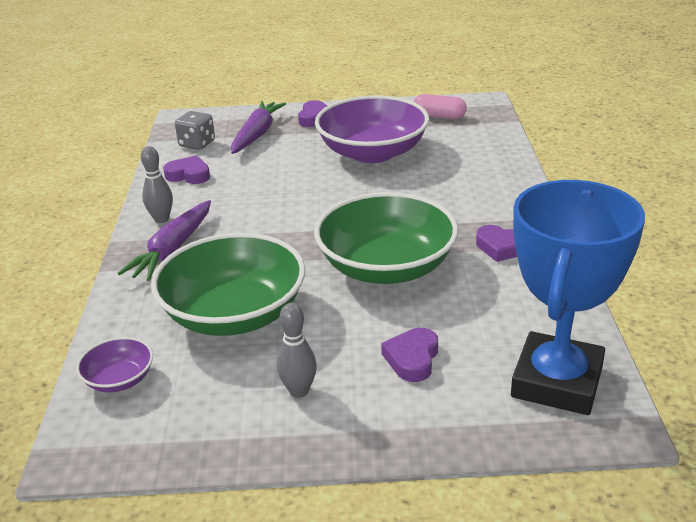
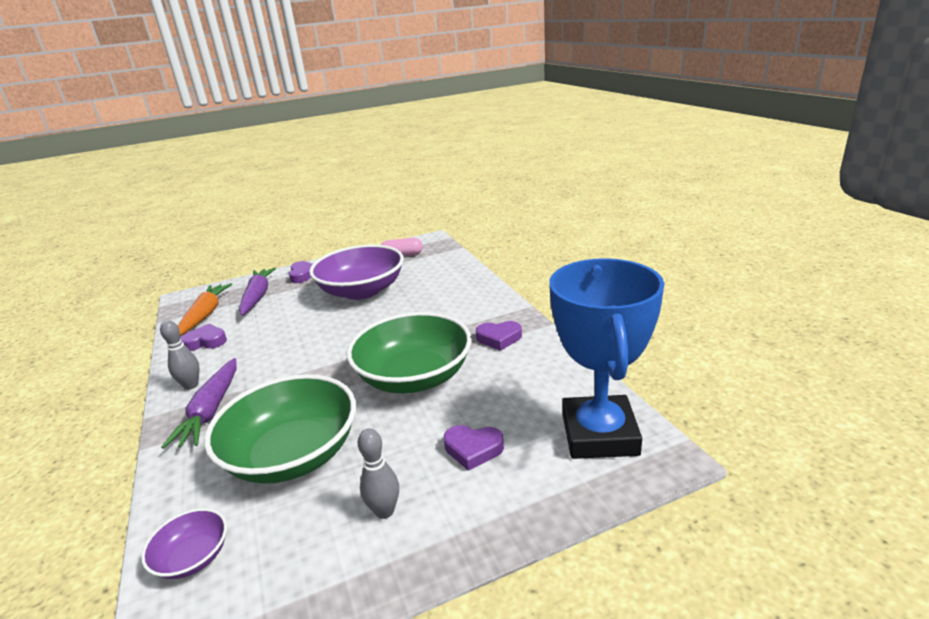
camera: 20 degrees left, 5 degrees down
(197, 144) = (205, 315): grey dice -> orange carrot
(412, 359) = (473, 449): purple heart -> purple heart turned 75 degrees counterclockwise

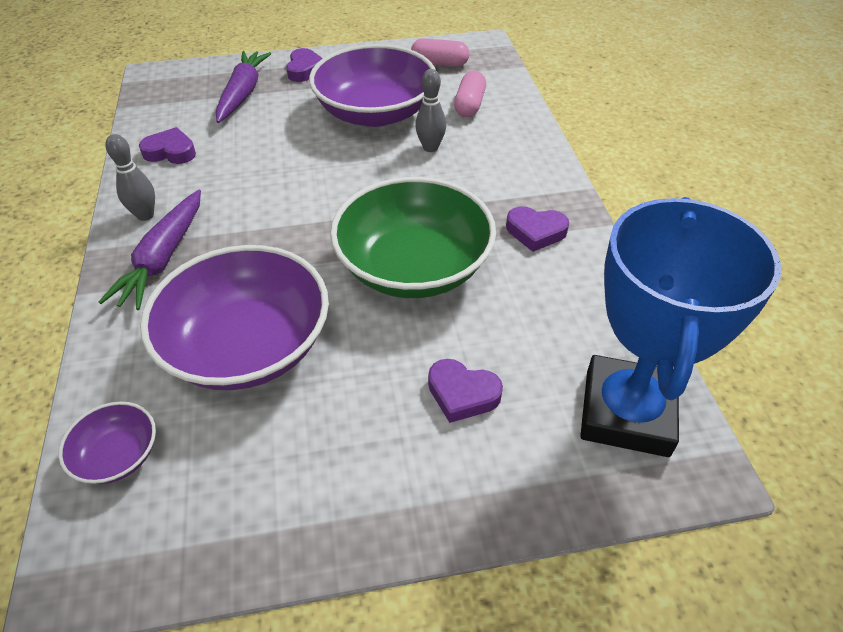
camera: 10 degrees right, 20 degrees up
(205, 315) = (175, 109): orange carrot -> none
(293, 454) = (248, 346): green bowl -> purple bowl
(384, 511) = (339, 453): grey bowling pin -> grey bowling pin (430, 147)
(430, 274) = (469, 105): none -> pink capsule

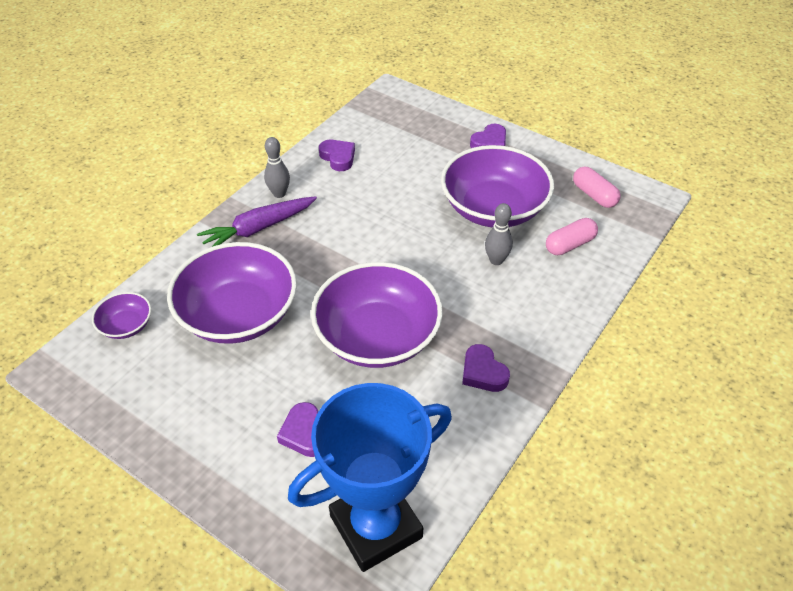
camera: 45 degrees right, 0 degrees up
(243, 93) = (427, 138): purple carrot -> none
(414, 267) = (377, 336): green bowl -> purple bowl

